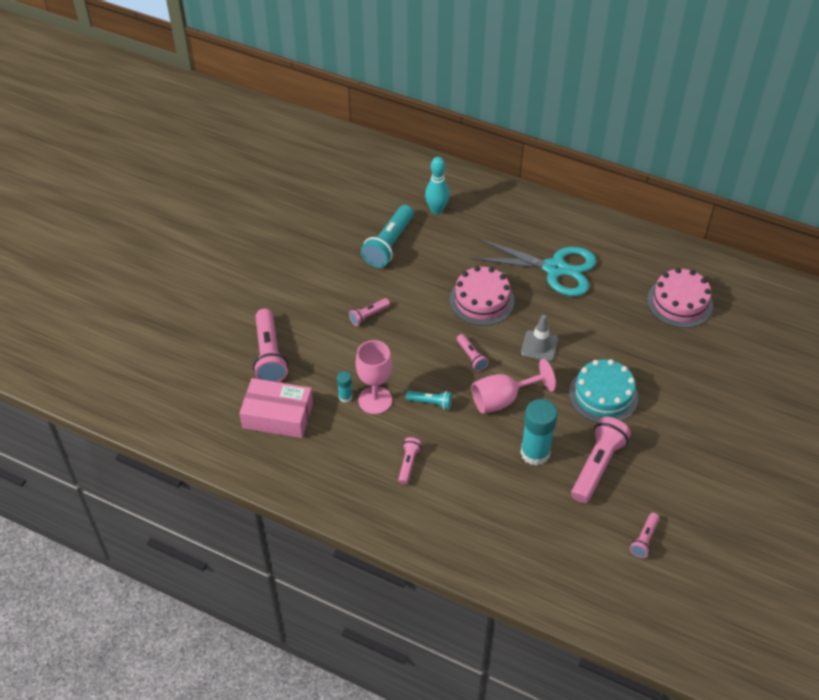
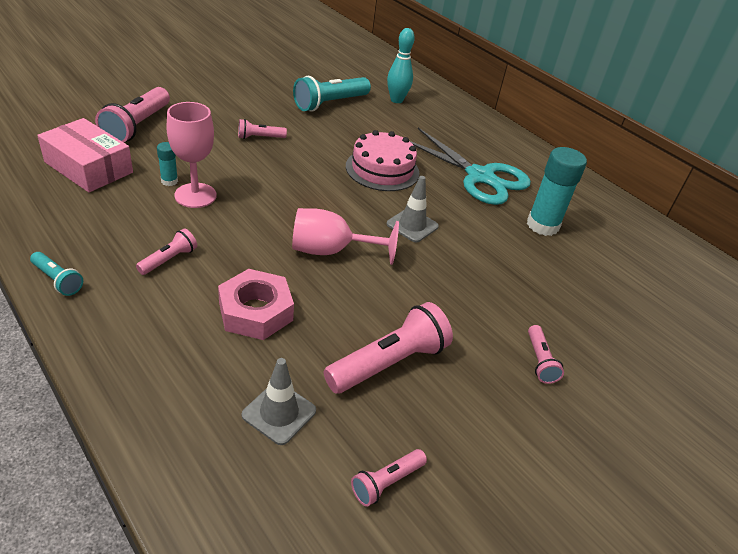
camera: 20 degrees right, 10 degrees down
(430, 403) = (249, 221): turquoise flashlight -> turquoise flashlight (57, 280)
(471, 357) = (330, 204): pink flashlight -> pink flashlight (539, 361)
(494, 472) = (255, 311): none -> pink nut
(535, 453) = (322, 314): turquoise glue stick -> turquoise glue stick (542, 225)
(561, 531) = (279, 413): none -> grey traffic cone
(603, 395) = (452, 296): turquoise cake -> none
(679, 302) = (605, 254): pink cake -> none

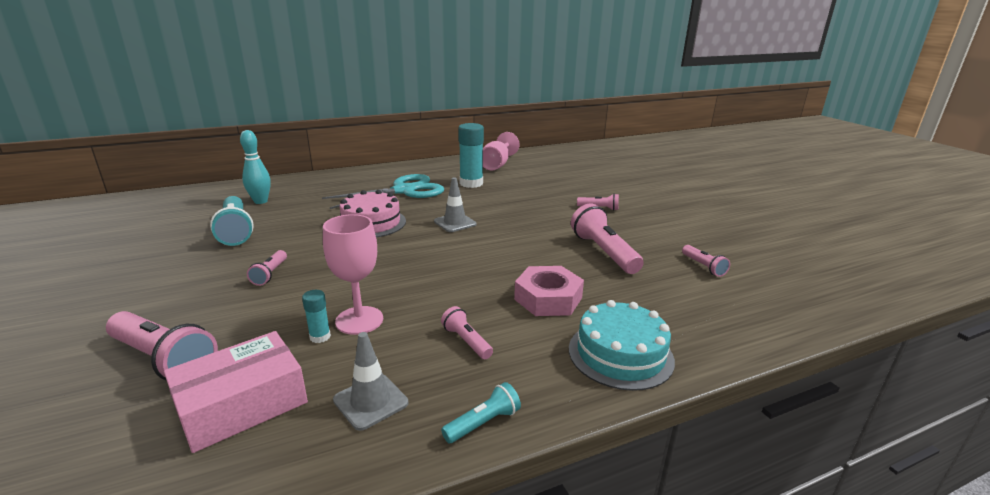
camera: 70 degrees left, 15 degrees down
(154, 371) = (620, 354): none -> turquoise cake
(279, 413) = (656, 298): grey traffic cone -> grey traffic cone (370, 401)
(331, 251) = (477, 258): pink goblet -> pink goblet (497, 165)

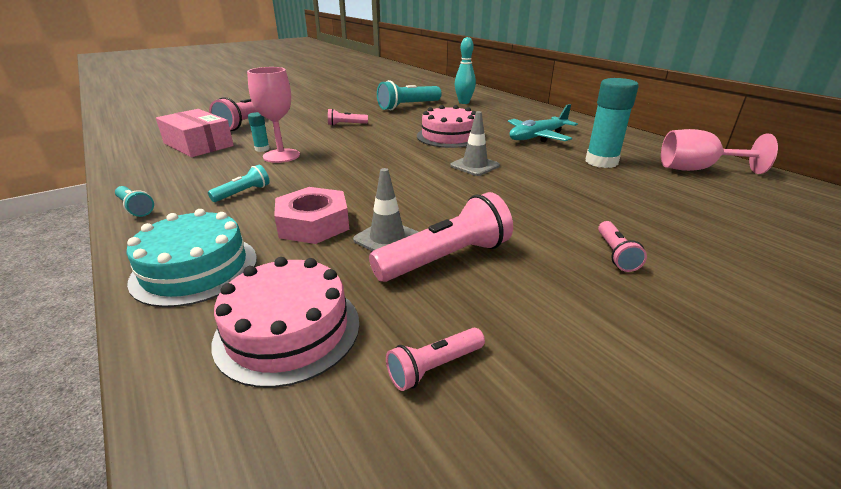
camera: 80 degrees right, 5 degrees up
(370, 401) = (182, 172): grey traffic cone -> grey traffic cone (387, 238)
(404, 191) = (538, 137): turquoise scissors -> turquoise plane
(466, 341) = (243, 193): pink flashlight -> turquoise flashlight
(687, 307) = (288, 330): none -> pink cake

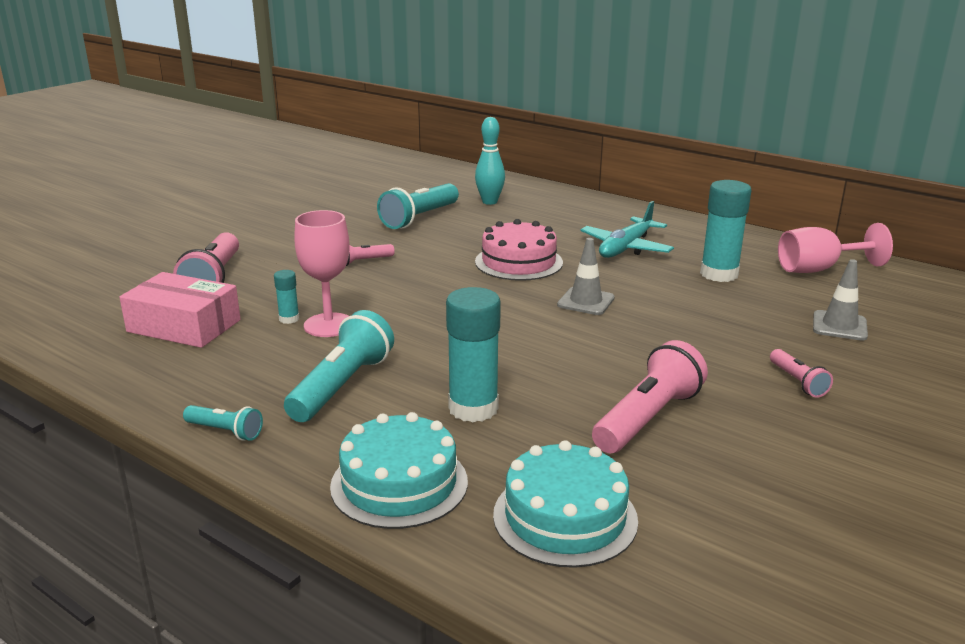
camera: 20 degrees left, 5 degrees down
(243, 193) = (342, 386): turquoise flashlight -> turquoise flashlight, size x1.90
(288, 330) = (565, 517): pink cake -> turquoise cake
(313, 224) = (473, 408): pink nut -> turquoise glue stick
(387, 238) = (570, 409): grey traffic cone -> grey traffic cone (839, 326)
(434, 367) = (719, 514): pink flashlight -> none

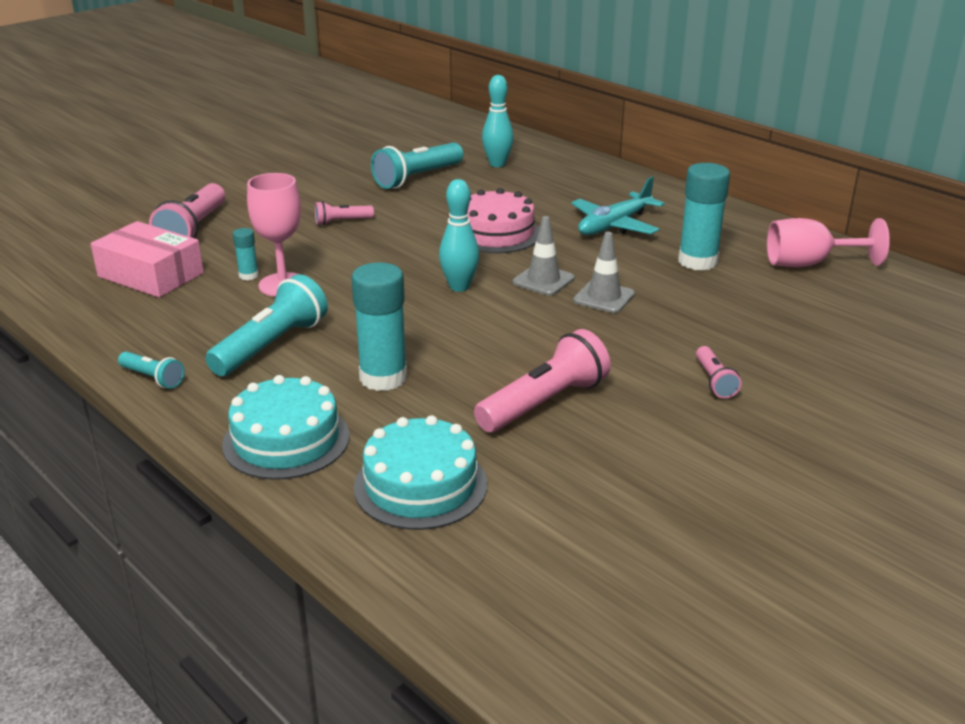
camera: 10 degrees right, 5 degrees up
(508, 313) = (459, 287): none -> turquoise bowling pin
(839, 326) = (793, 327): grey traffic cone -> grey traffic cone (604, 297)

